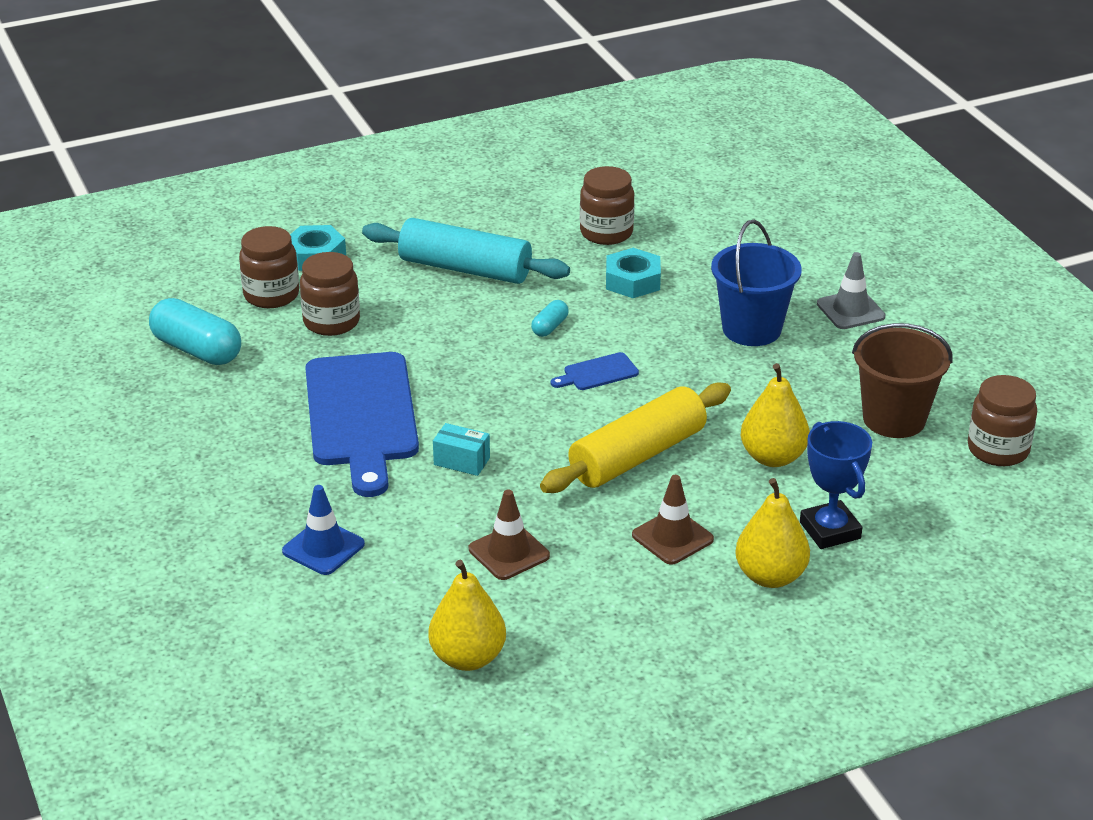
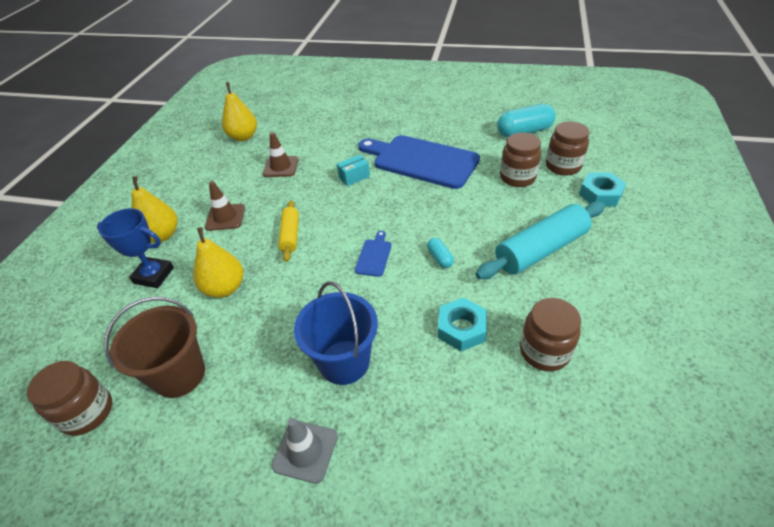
camera: 130 degrees right, 10 degrees up
(323, 548) = (343, 125): blue traffic cone -> none
(637, 456) = (290, 235): yellow rolling pin -> yellow rolling pin, size x0.56

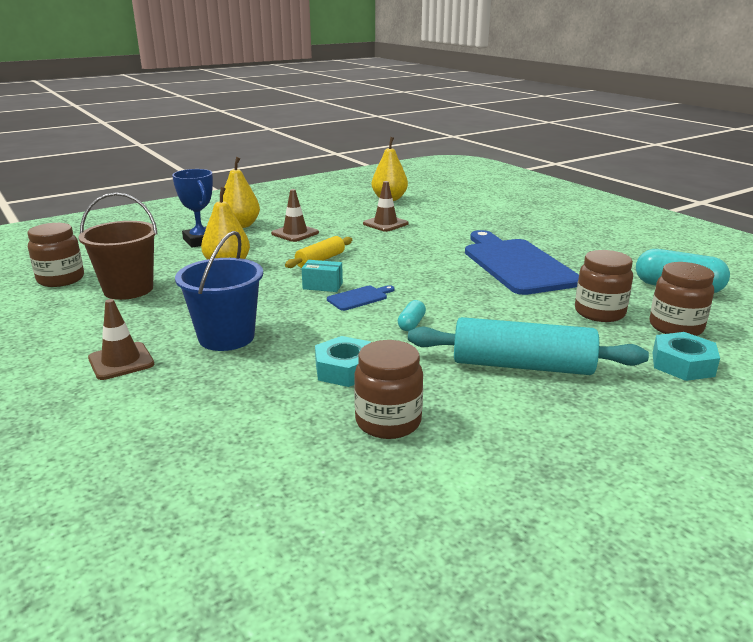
camera: 40 degrees right, 20 degrees down
(305, 451) = (121, 361): grey traffic cone -> brown traffic cone
(354, 177) = (433, 251): turquoise box -> turquoise box (322, 286)

